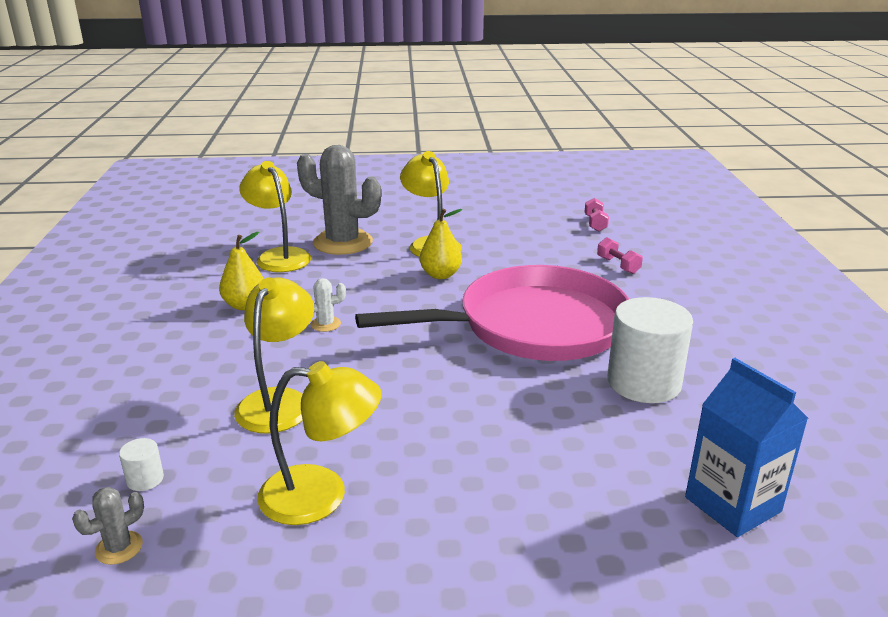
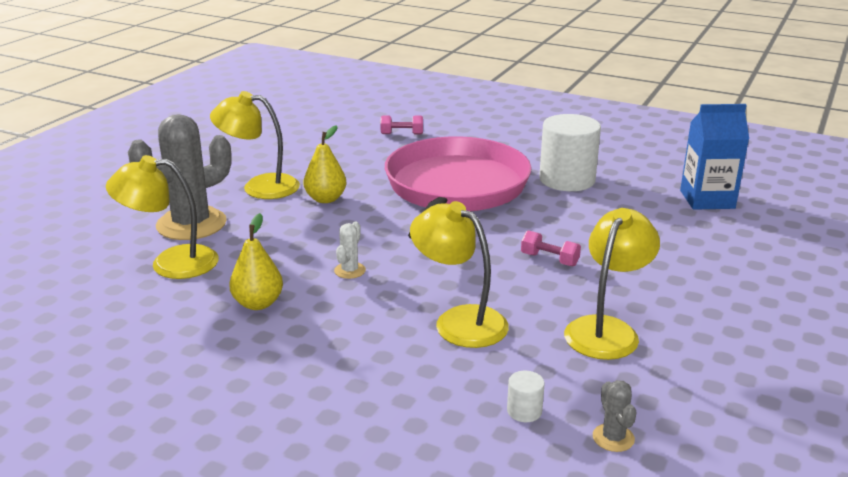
camera: 60 degrees left, 0 degrees up
(595, 223) = (322, 118): pink dumbbell -> pink dumbbell (549, 259)

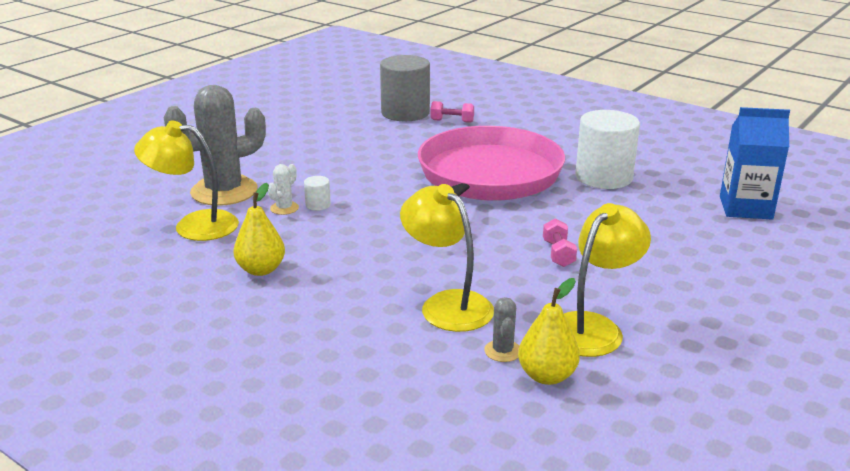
camera: 10 degrees right, 0 degrees up
(259, 186) = (298, 161): yellow lamp -> none
(326, 199) = (357, 178): yellow pear -> yellow pear (547, 376)
(350, 270) = (357, 247): white cactus -> white cactus (284, 208)
(352, 129) = (405, 113): none -> grey cylinder
(524, 411) = (482, 397): white cylinder -> white cylinder (318, 205)
(549, 259) = (558, 254): pink dumbbell -> pink dumbbell turned 45 degrees clockwise
(613, 438) = (562, 433): grey cactus -> grey cactus (502, 351)

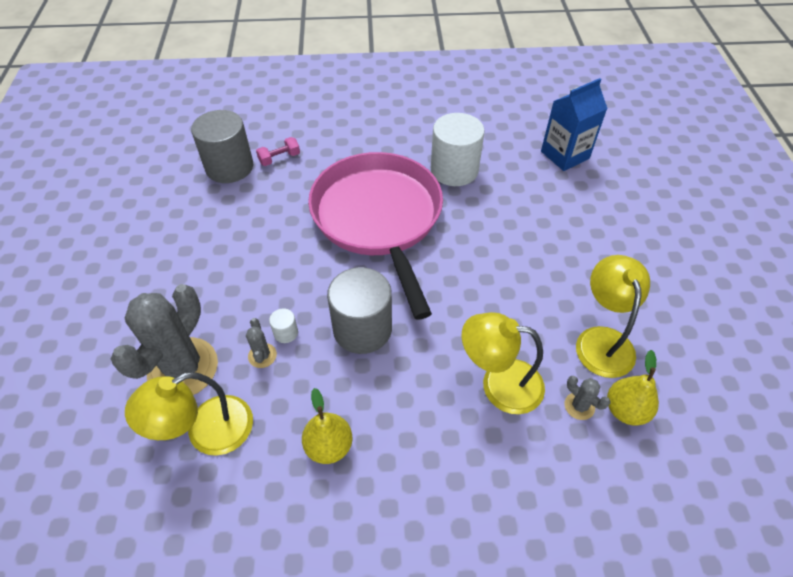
camera: 40 degrees left, 25 degrees up
(284, 208) = (262, 355): white cactus -> grey cactus
(378, 227) = (362, 329): none -> grey cylinder
(558, 254) = (510, 276): pink dumbbell -> none

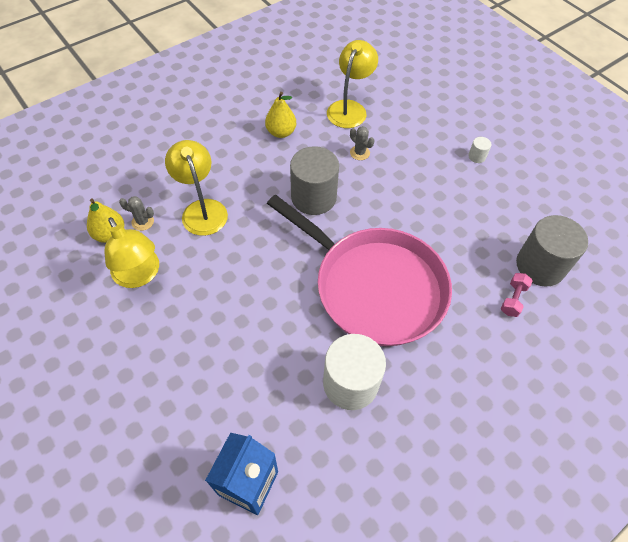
camera: 145 degrees right, 5 degrees up
(183, 368) = (396, 126): grey cactus -> none
(286, 333) = (359, 171): white cylinder -> white cylinder (477, 156)
(499, 383) = (202, 209): yellow lamp -> yellow lamp turned 90 degrees counterclockwise

